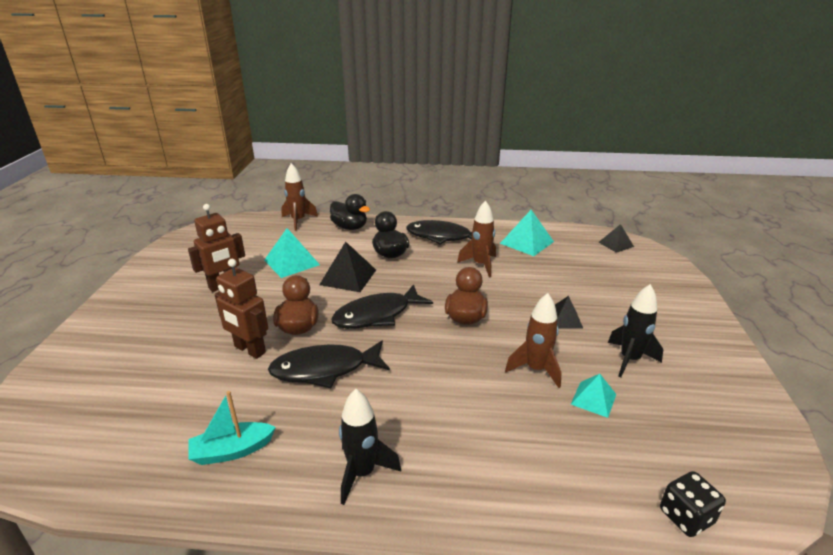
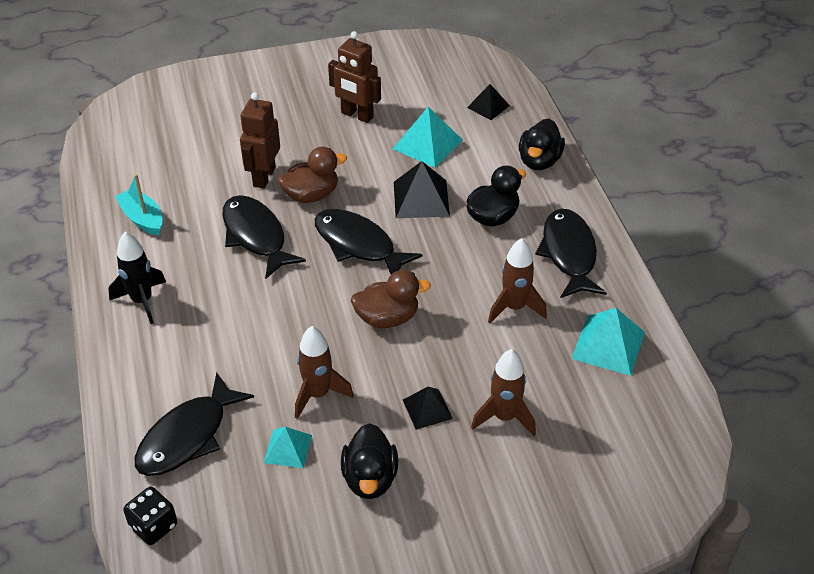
camera: 70 degrees right, 15 degrees up
(298, 221) = (527, 112): brown rocket -> brown rocket (504, 417)
(569, 467) = (187, 436): none -> black fish
(616, 244) = (669, 453): black pyramid -> black pyramid (488, 106)
(629, 360) = (370, 478): black rocket -> black duck

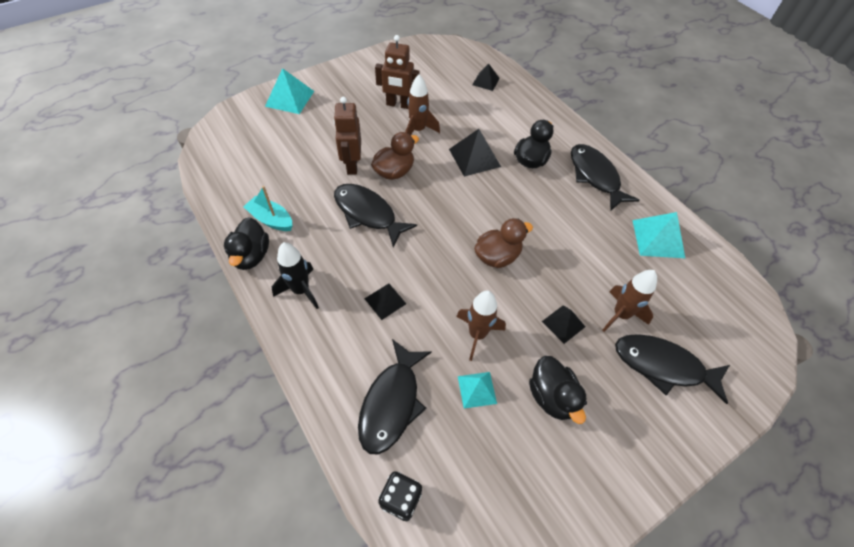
camera: 20 degrees left, 10 degrees up
(230, 334) = (385, 301): none -> black pyramid
(358, 245) = (447, 203): black fish -> black fish (663, 366)
(427, 144) = (458, 116): turquoise pyramid -> turquoise pyramid (290, 98)
(514, 307) = (581, 226): brown rocket -> brown rocket (418, 130)
(539, 161) = (539, 113): black duck -> black duck (251, 256)

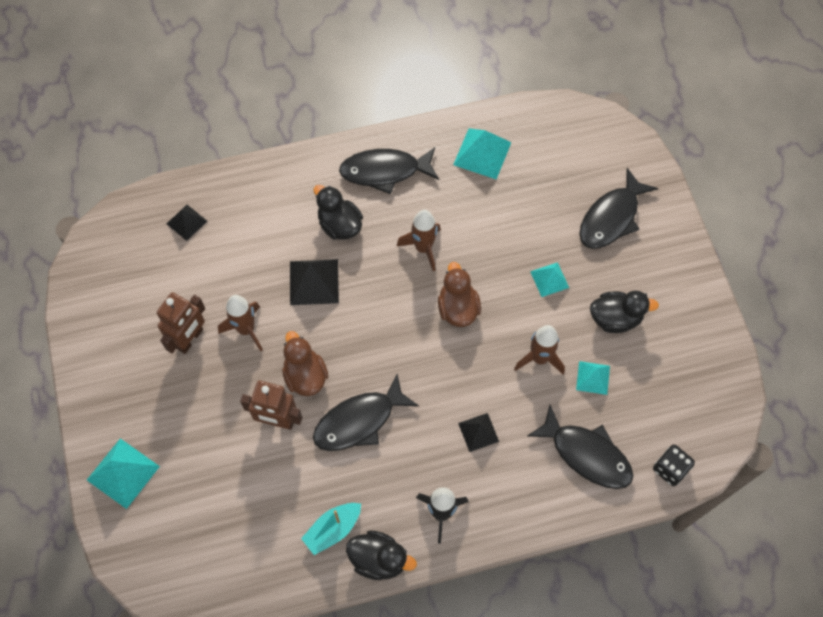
camera: 70 degrees left, 10 degrees up
(563, 324) = (549, 279): black pyramid -> turquoise pyramid
(620, 315) = (554, 227): brown rocket -> brown rocket (423, 248)

